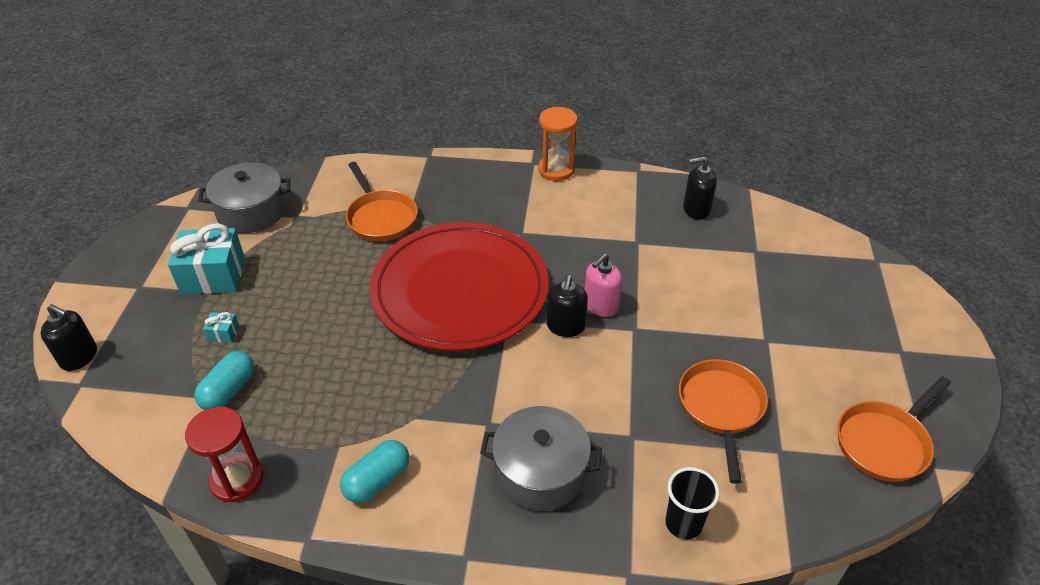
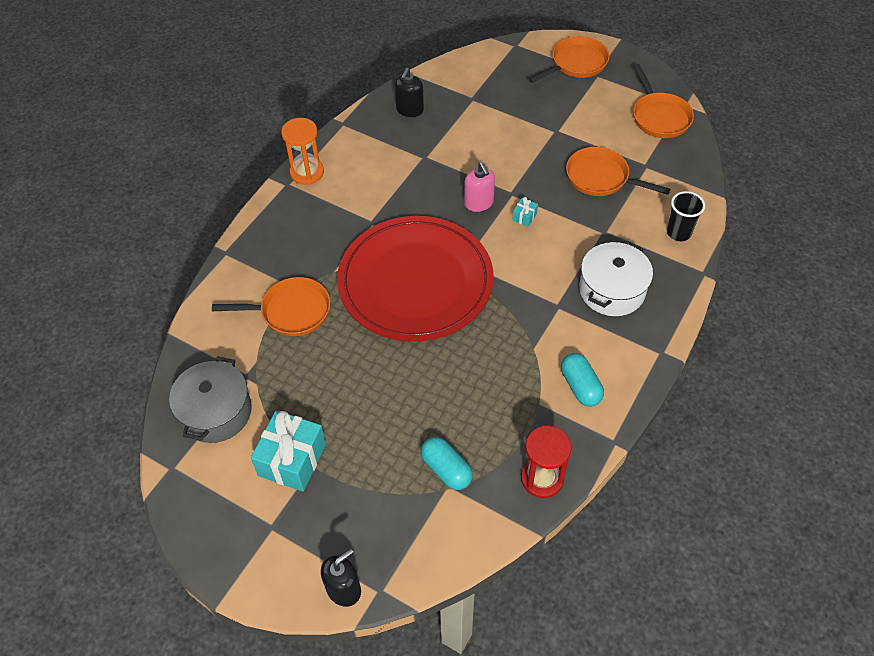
camera: 65 degrees left, 10 degrees up
(223, 333) = (375, 463): turquoise gift -> turquoise gift (524, 217)
(540, 472) = (612, 290): grey pot -> white pot
(565, 326) = (489, 230): black soap dispenser -> none
(901, 325) = (576, 64): none -> orange pan

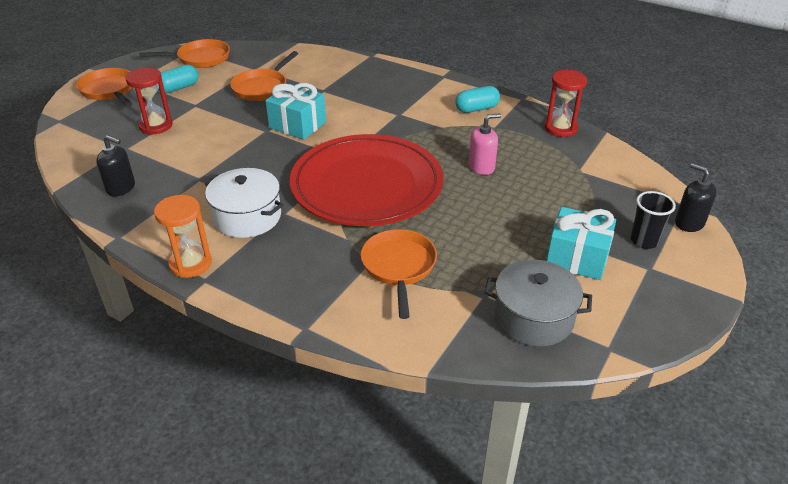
camera: 90 degrees left, 15 degrees down
(446, 469) = (564, 171): turquoise capsule -> turquoise capsule (178, 88)
(479, 203) = (274, 148): pink soap dispenser -> pink soap dispenser (481, 167)
(512, 110) = (156, 126): none -> red hourglass
(524, 217) = (297, 125): turquoise gift -> turquoise gift, size x2.34
(612, 290) = (384, 91): white pot -> white pot (247, 217)
(678, 233) = (330, 61): black cup -> black cup (644, 241)

